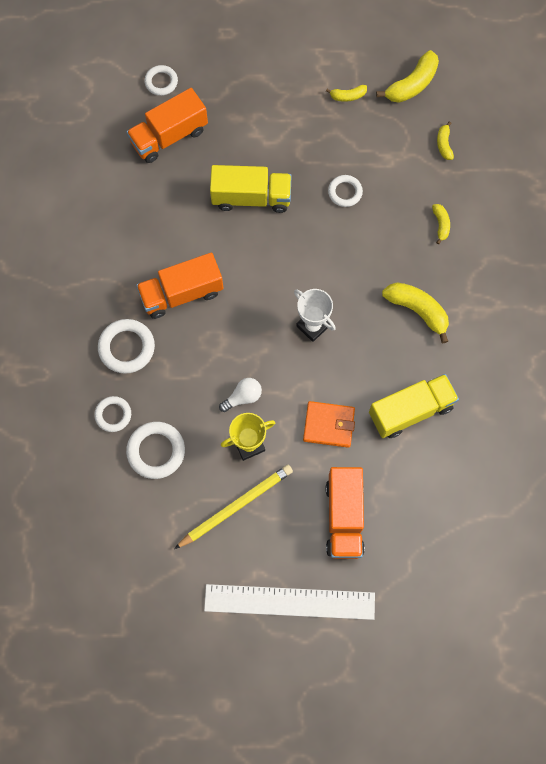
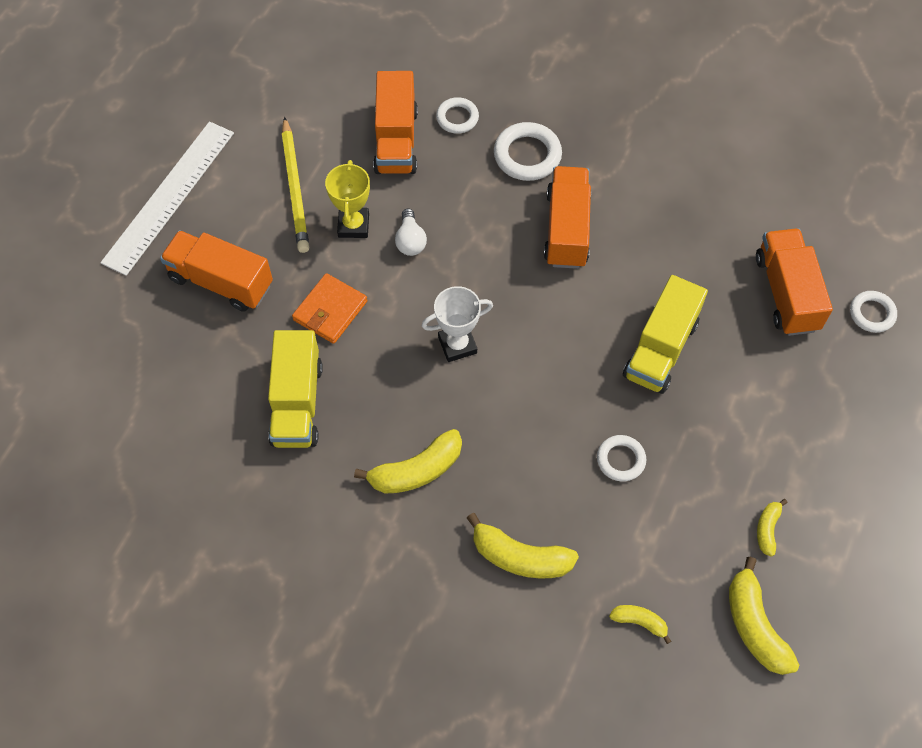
camera: 115 degrees right, 10 degrees down
(156, 451) = (396, 141): white ring -> orange truck
(440, 224) = (520, 557): yellow banana -> yellow banana, size x1.85

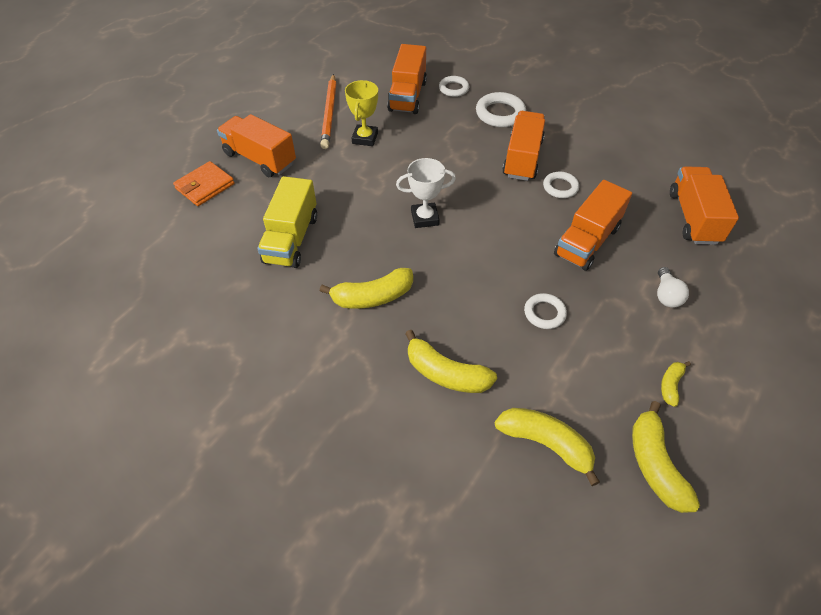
camera: 10 degrees right, 10 degrees down
(169, 196) = (241, 108): white ruler -> none
(295, 188) = (329, 113): yellow pencil -> orange pencil
(330, 311) = (334, 185): orange wallet -> orange wallet (205, 186)
(410, 241) = (404, 151): white light bulb -> white light bulb (666, 295)
(639, 622) = (545, 444): yellow banana -> yellow banana, size x1.85
(660, 349) = (587, 241): yellow truck -> orange truck
(872, 313) = (765, 240): white ring -> white ring (560, 187)

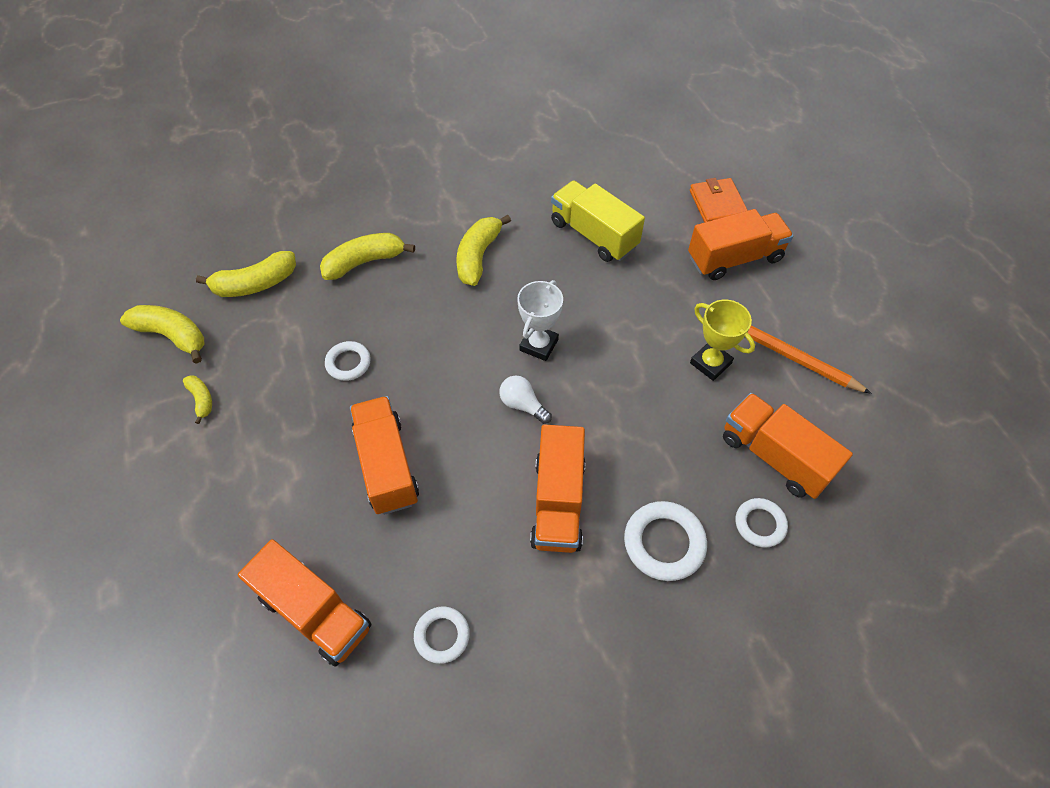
camera: 125 degrees right, 5 degrees up
(522, 158) = (558, 502): orange truck -> orange truck turned 45 degrees clockwise
(560, 187) = (479, 504): white ring -> white ring (442, 636)
(666, 295) = (267, 479): white light bulb -> white light bulb (522, 405)

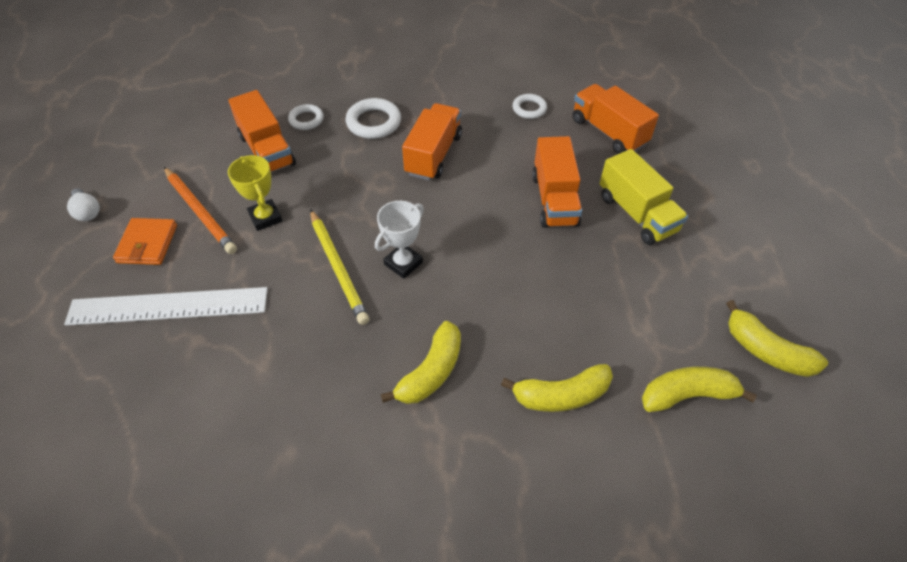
camera: 165 degrees left, 5 degrees down
(201, 400) = (718, 280): yellow banana -> none
(348, 363) = (583, 284): white ring -> none
(522, 405) = (436, 219): white light bulb -> white light bulb (87, 212)
(593, 235) = (293, 370): yellow truck -> yellow truck (637, 214)
(602, 326) = (337, 268): none -> yellow pencil
(717, 204) = (131, 377): orange wallet -> orange wallet (147, 244)
(734, 258) = (168, 306): orange truck -> white ruler

